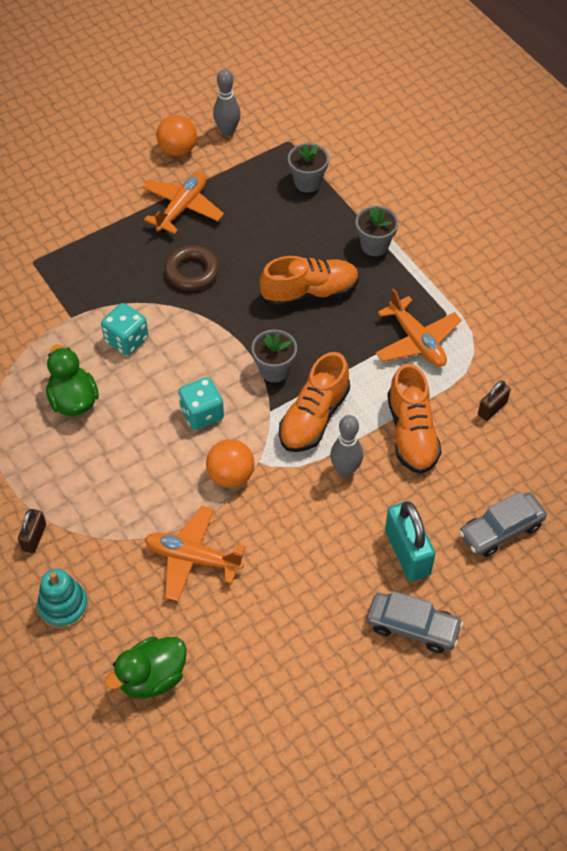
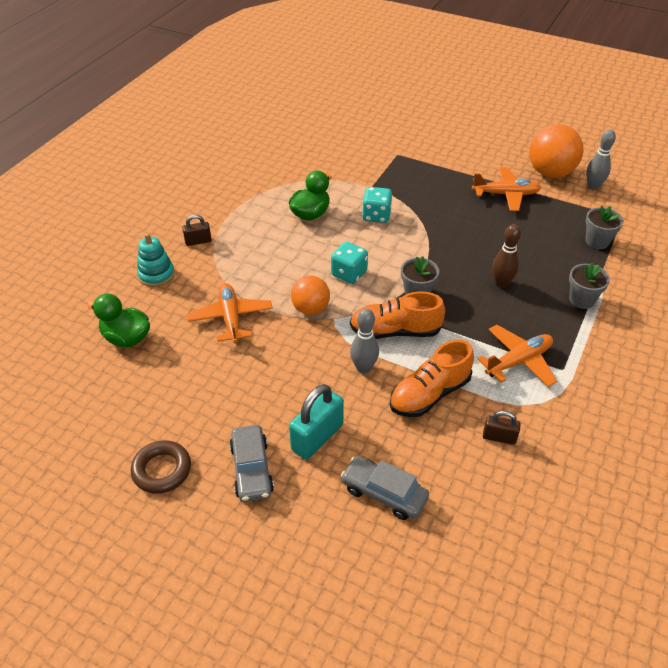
camera: 60 degrees right, 10 degrees down
(178, 150) = (550, 173): orange ball -> orange ball, size x1.59
(192, 272) = (459, 221): brown ring -> brown ring (162, 470)
(310, 293) = (501, 283): orange shoe -> brown bowling pin
(417, 341) = (518, 361): orange plane -> orange plane turned 150 degrees counterclockwise

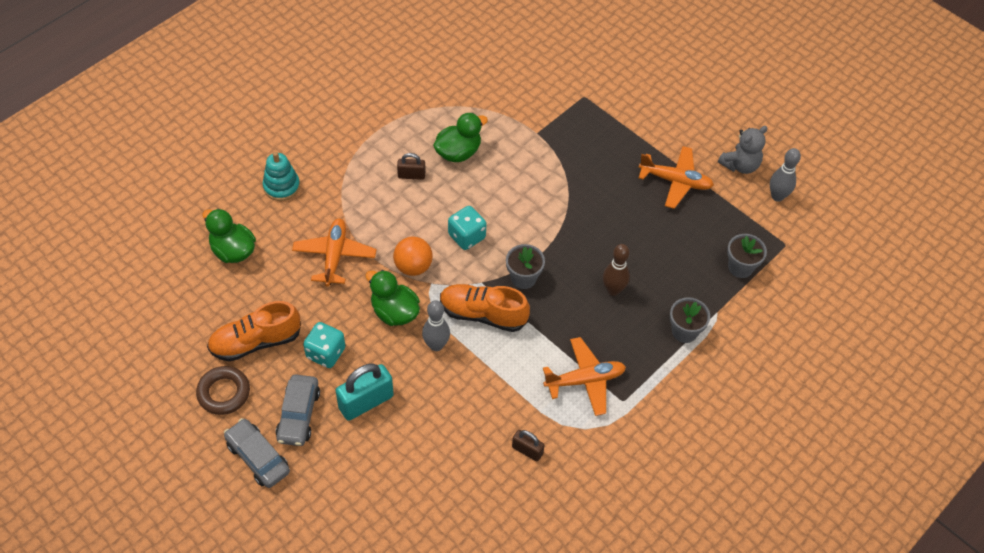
camera: 15 degrees right, 10 degrees up
(198, 241) = (334, 157): brown padlock -> brown padlock (411, 175)
(310, 350) = (394, 312): none -> green duck
(376, 216) = (525, 173): turquoise dice -> turquoise dice (326, 353)
(384, 493) = (401, 471): grey car -> grey car (258, 457)
(429, 394) = (485, 389): orange shoe -> orange shoe (256, 342)
(550, 173) = (740, 165): orange ball -> grey teddy bear

